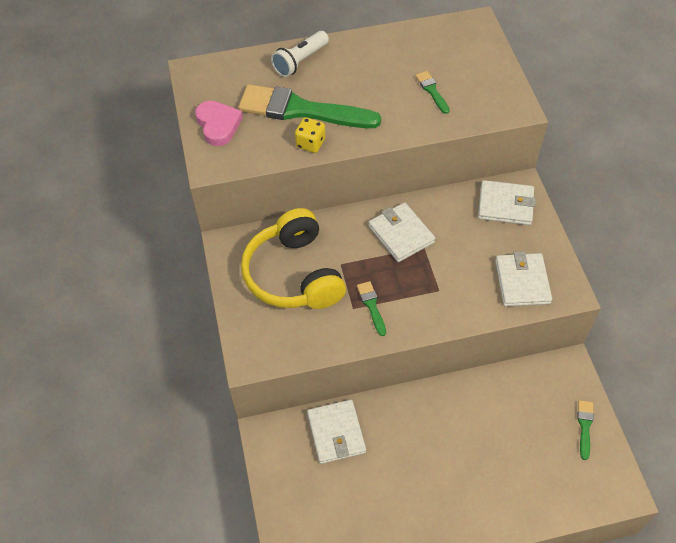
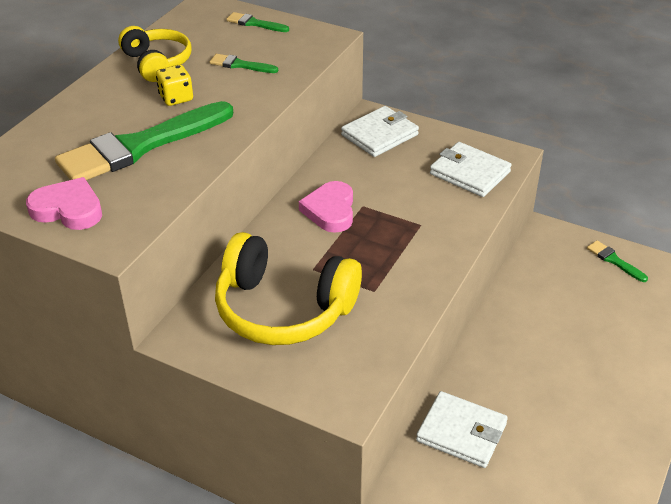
camera: 50 degrees left, 15 degrees down
(300, 61) = (79, 114): white flashlight -> none
(310, 143) = (190, 163): yellow dice -> yellow dice (176, 98)
(371, 306) = (387, 277): green brush -> green brush (255, 23)
(387, 52) = (157, 63): none -> yellow headphones
(401, 234) = (330, 210): white wallet -> pink heart

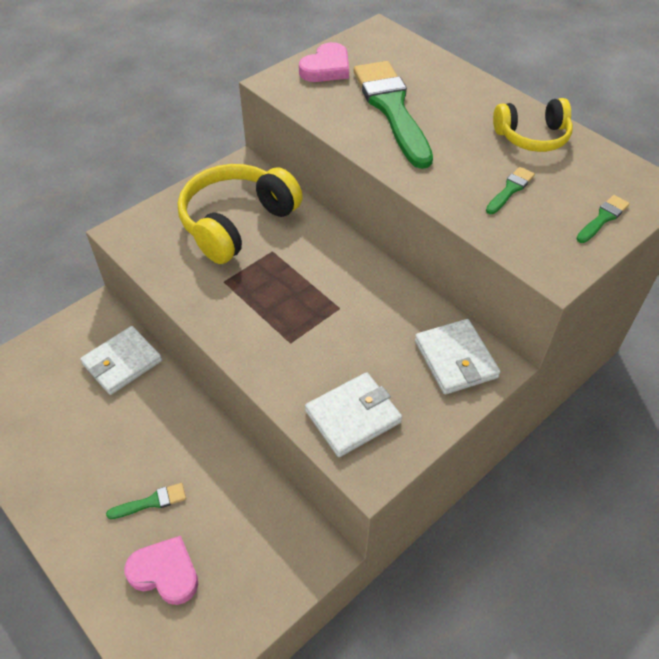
camera: 110 degrees right, 10 degrees up
(176, 98) = (461, 139): yellow dice -> none
(330, 210) = (343, 282): pink heart -> pink heart (165, 572)
(614, 260) = (243, 603): green brush -> green brush (151, 502)

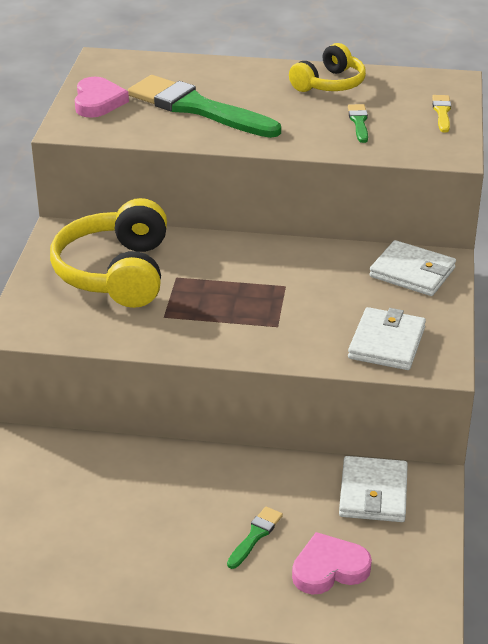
camera: 40 degrees left, 15 degrees down
(122, 362) = (91, 464): white wallet -> white wallet (373, 493)
(603, 218) = (442, 112): green brush -> yellow brush

